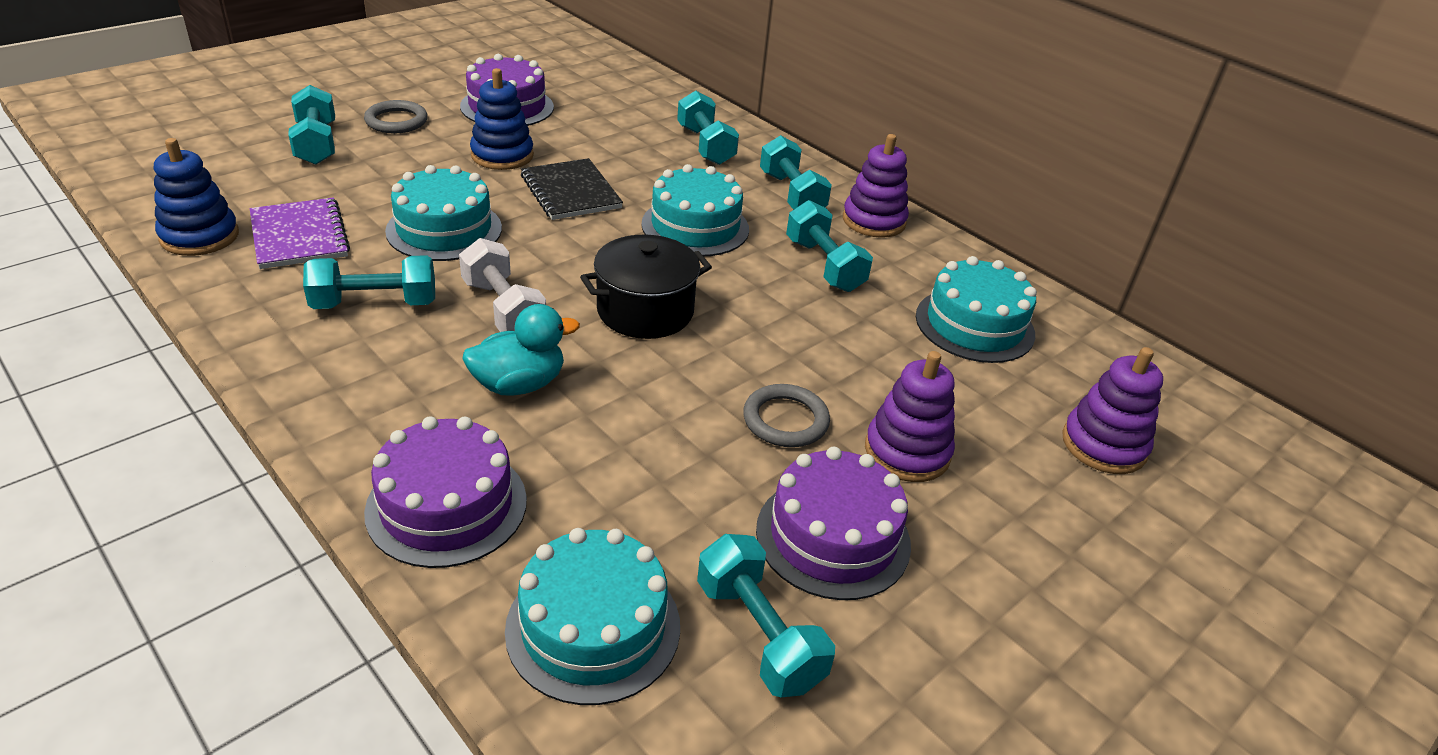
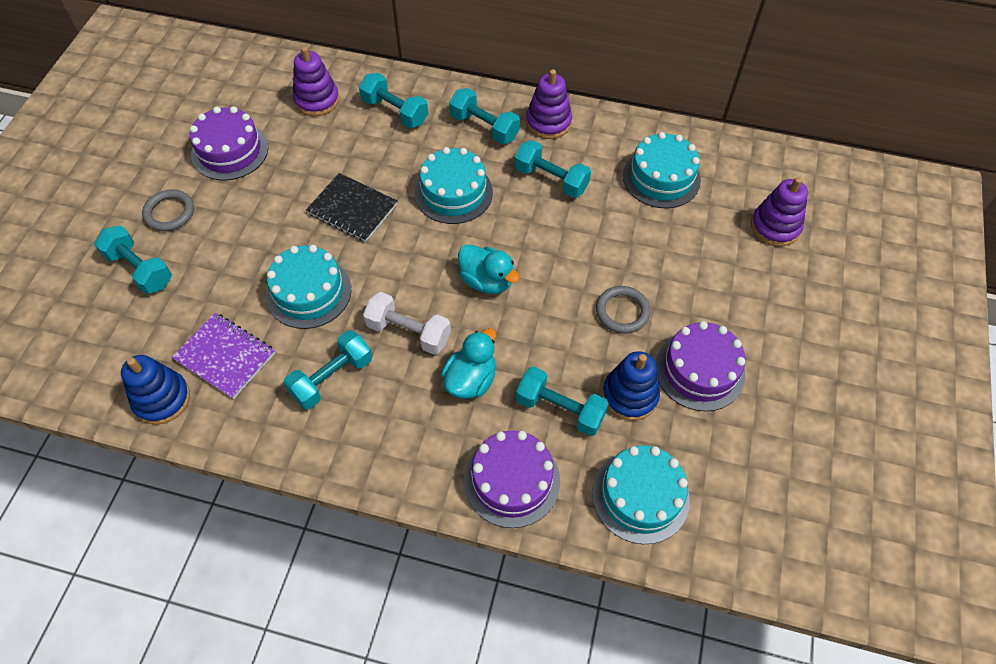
camera: 30 degrees left, 20 degrees up
(502, 155) = (276, 202): blue stacking toy -> blue stacking toy (629, 395)
(645, 311) = (486, 281): black pot -> turquoise duck
(758, 634) = (711, 447): turquoise dumbbell -> turquoise dumbbell (560, 409)
(907, 451) = (693, 293): purple stacking toy -> purple stacking toy (317, 100)

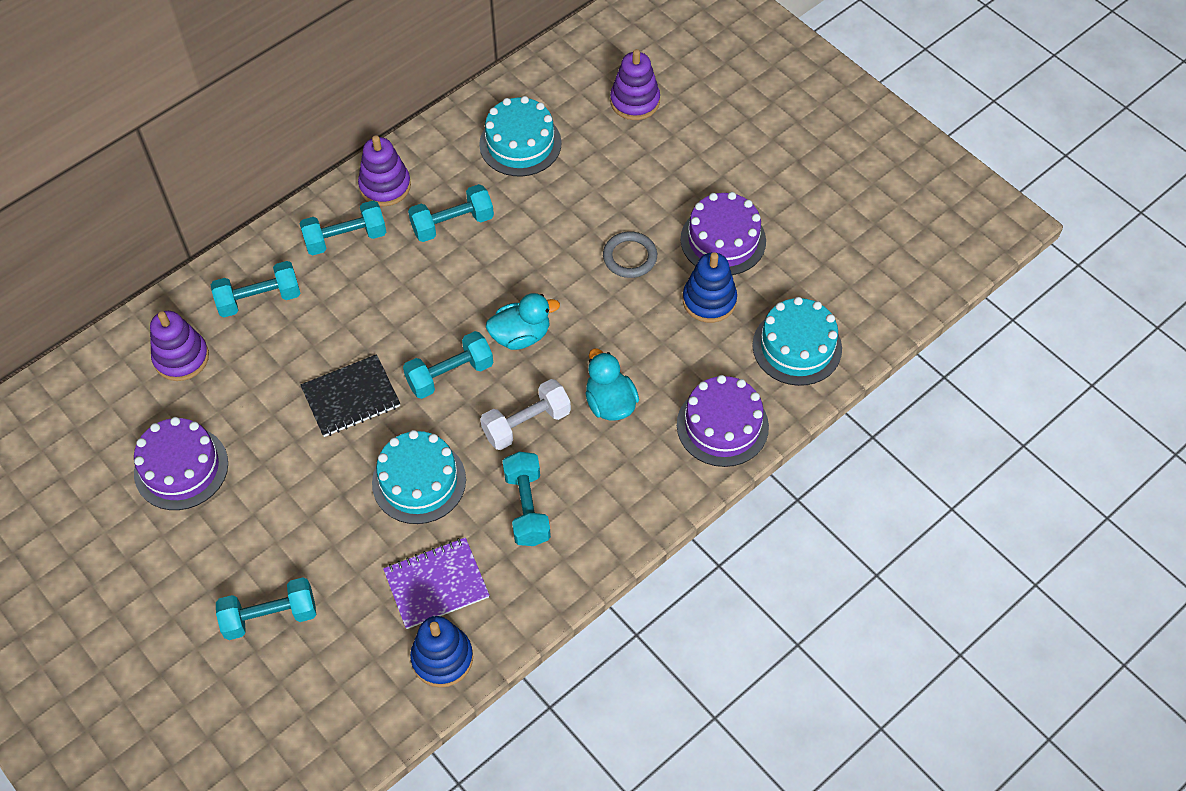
camera: 55 degrees left, 0 degrees up
(169, 212) = (217, 559): grey ring -> none
(453, 192) = (402, 306): turquoise cake -> none
(560, 409) = (685, 355): turquoise dumbbell -> turquoise dumbbell (450, 374)

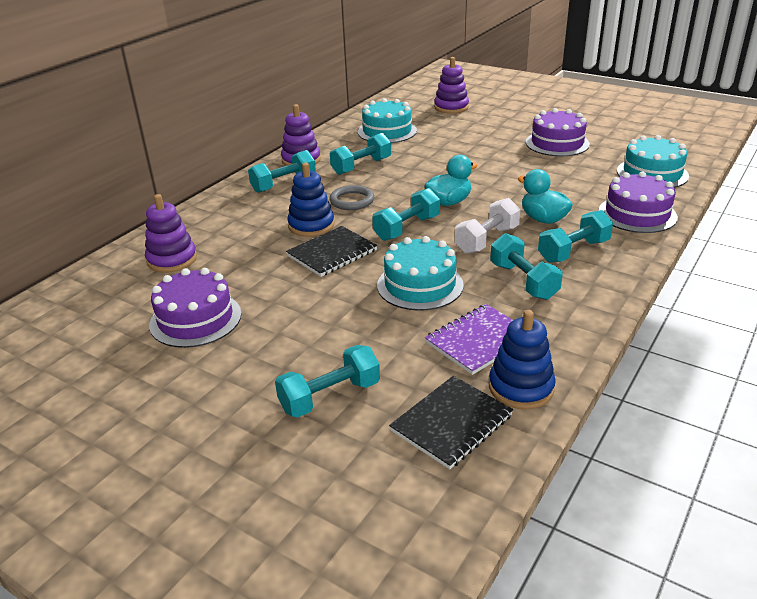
camera: 15 degrees left, 25 degrees down
(259, 299) = (228, 221): turquoise dumbbell -> turquoise dumbbell (573, 251)
(360, 681) = (451, 423): none -> black notebook
(630, 257) = (500, 159): grey ring -> grey ring (352, 201)
(709, 300) = (572, 166): blue stacking toy -> blue stacking toy (311, 225)

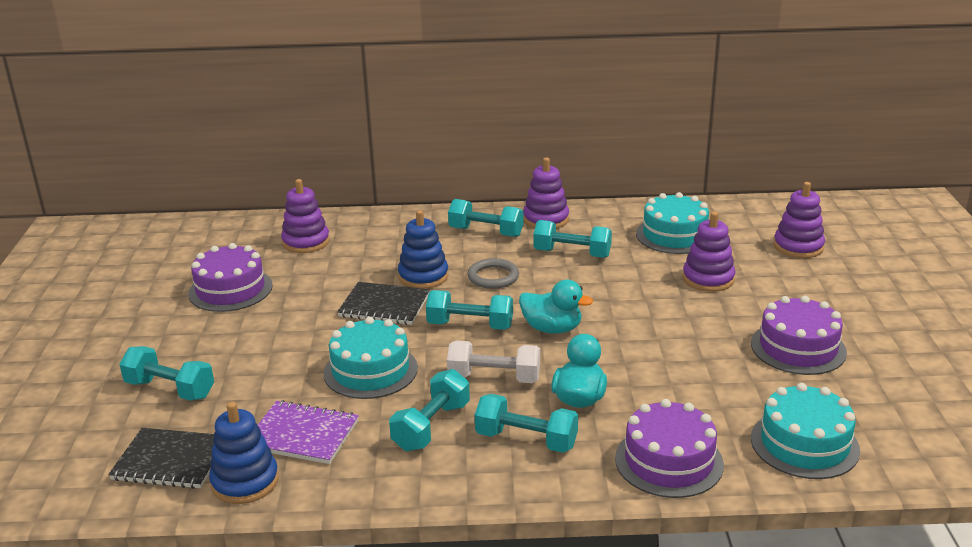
camera: 55 degrees right, 5 degrees down
(453, 140) = (708, 279): none -> purple stacking toy

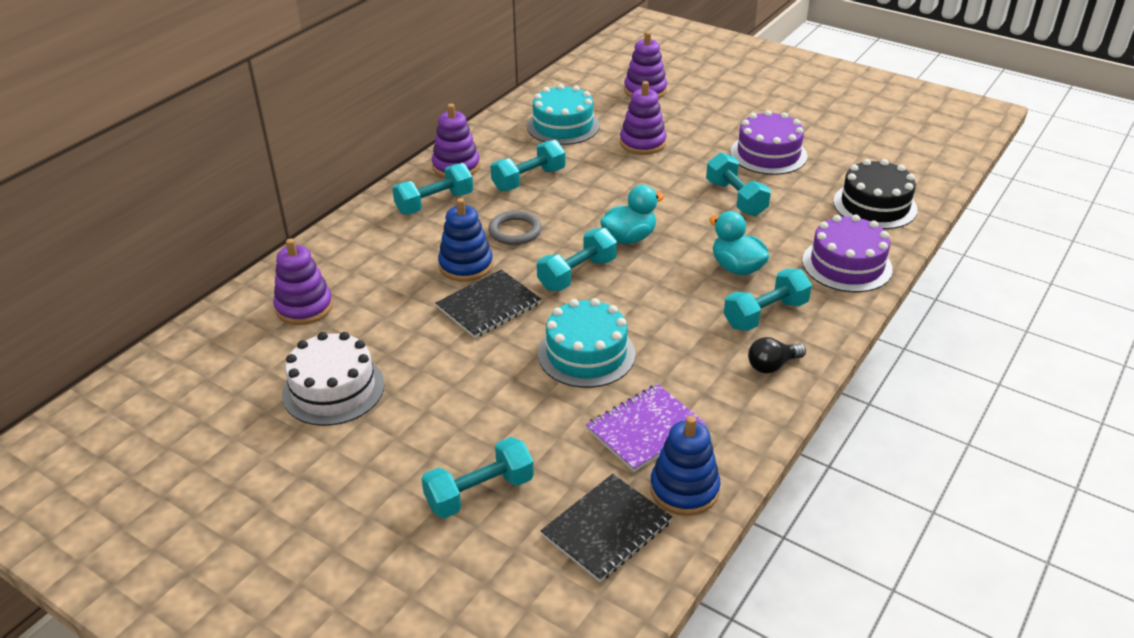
camera: 55 degrees left, 10 degrees up
(230, 289) = (333, 389): purple cake -> white cake
(431, 426) = (703, 353): turquoise dumbbell -> turquoise dumbbell (736, 198)
(454, 470) = (772, 365): none -> black light bulb
(494, 378) = (668, 295): white dumbbell -> none
(804, 444) = (875, 205): turquoise cake -> black cake

